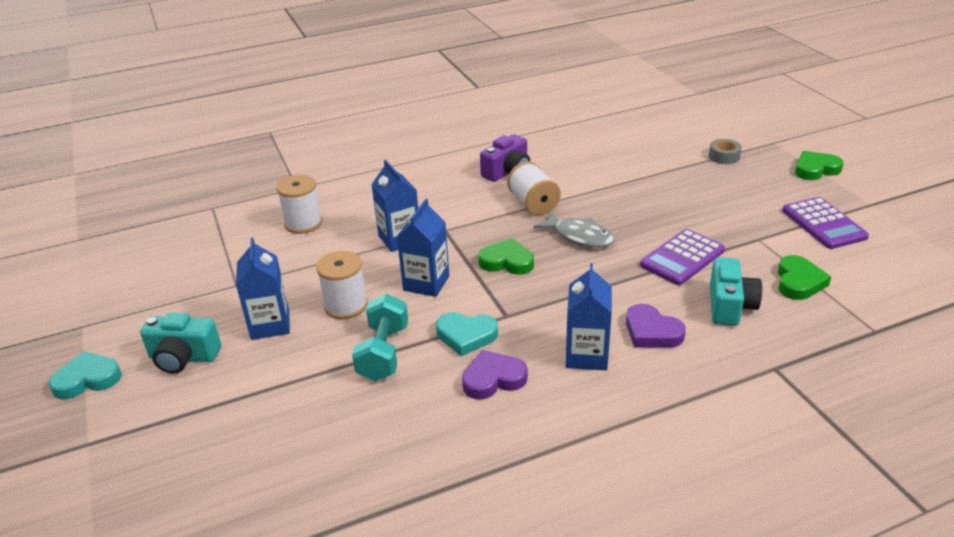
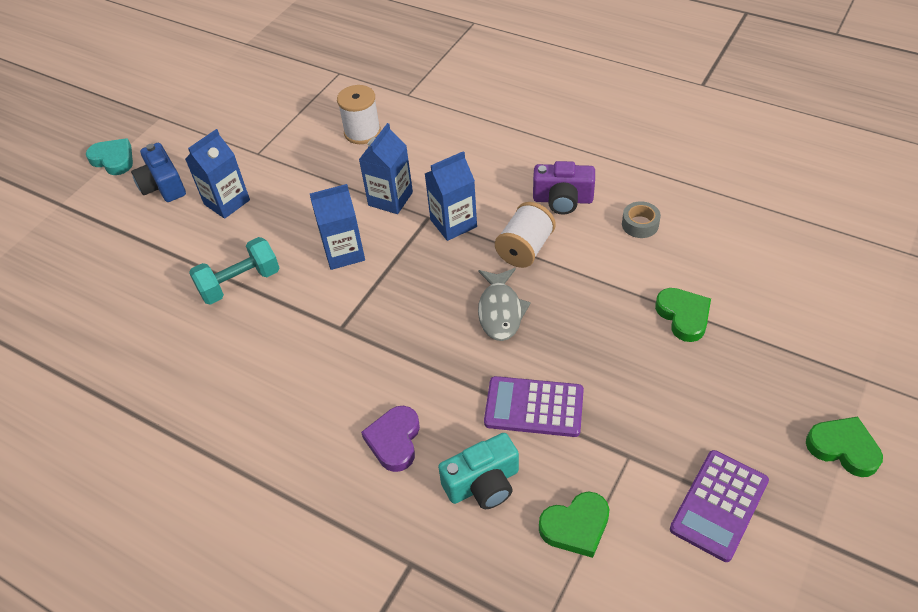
camera: 55 degrees right, 15 degrees up
(183, 357) = (163, 186): turquoise camera -> blue camera
(346, 305) = (279, 226): white spool -> none
(466, 336) = (295, 318): turquoise heart -> none
(493, 379) = (255, 366): purple heart -> none
(507, 261) = (416, 284): green heart -> green heart (683, 316)
(586, 355) = (327, 411): blue carton -> blue carton (453, 223)
(724, 156) = (778, 348): grey tape -> grey tape (640, 224)

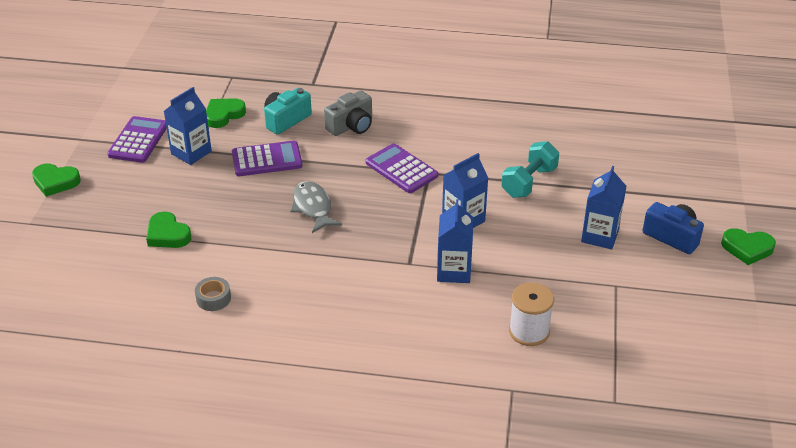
camera: 155 degrees right, 10 degrees down
(113, 159) = (747, 248): turquoise heart -> green heart
(369, 342) = (401, 169): none -> purple calculator
(394, 440) = (351, 126): purple heart -> grey camera
(453, 223) = (383, 262): blue carton -> blue carton (191, 152)
(525, 249) = (311, 255): white spool -> none
(563, 200) = (291, 305): purple camera -> none

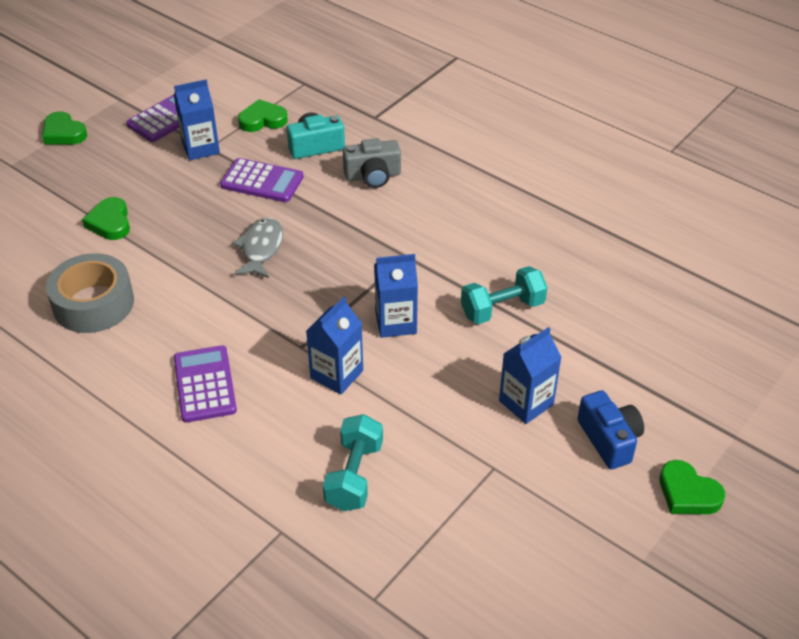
camera: 30 degrees right, 5 degrees up
(213, 298) = (93, 303): grey tape -> grey tape, size x2.14
(401, 169) = (381, 242): purple calculator -> purple calculator (205, 384)
(529, 331) = (354, 475): white spool -> turquoise dumbbell

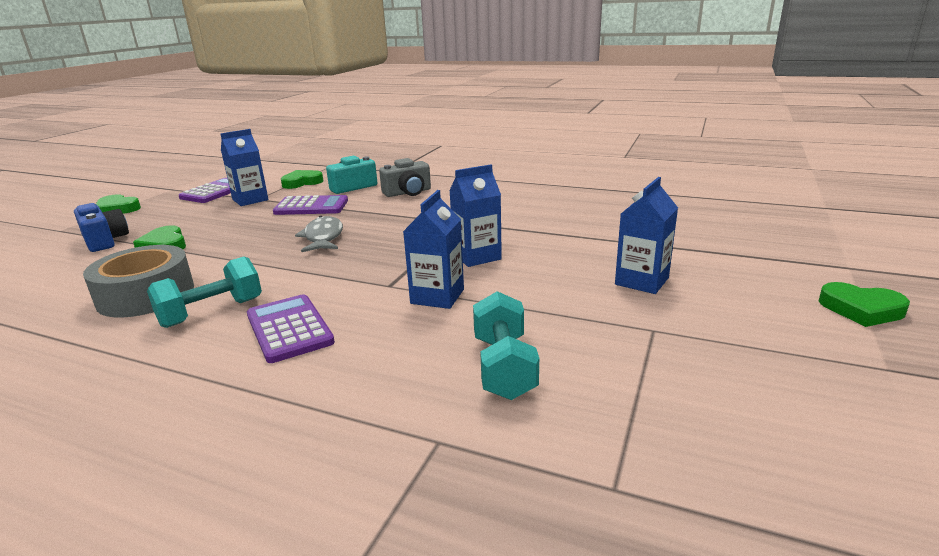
camera: 15 degrees left, 20 degrees down
(502, 309) = (568, 235): turquoise dumbbell -> turquoise dumbbell (212, 312)
(609, 439) = (744, 289): blue camera -> blue camera (105, 241)

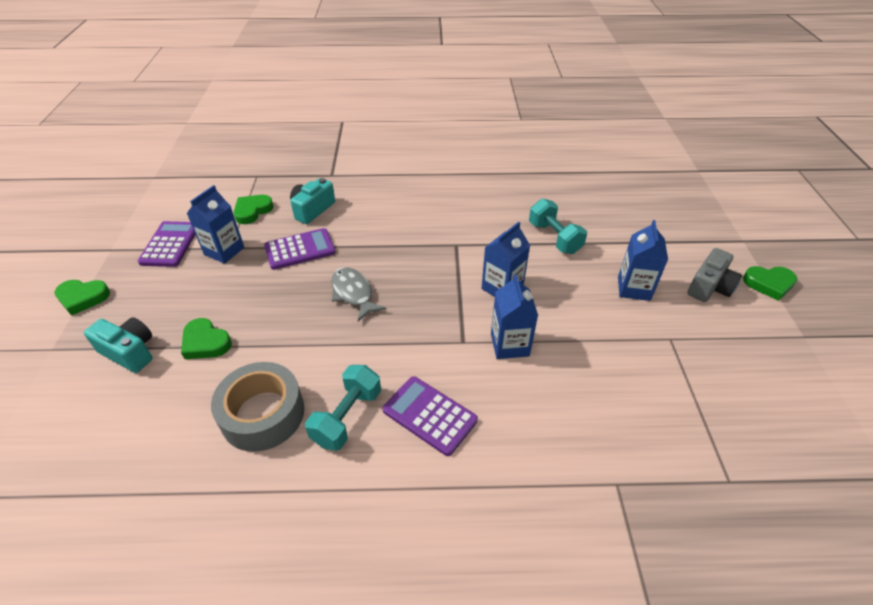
camera: 25 degrees left, 20 degrees up
(105, 241) = (130, 352): blue camera -> turquoise camera
(408, 192) = (374, 209): grey camera -> grey camera (709, 287)
(504, 367) = (607, 405): turquoise dumbbell -> turquoise dumbbell (554, 238)

